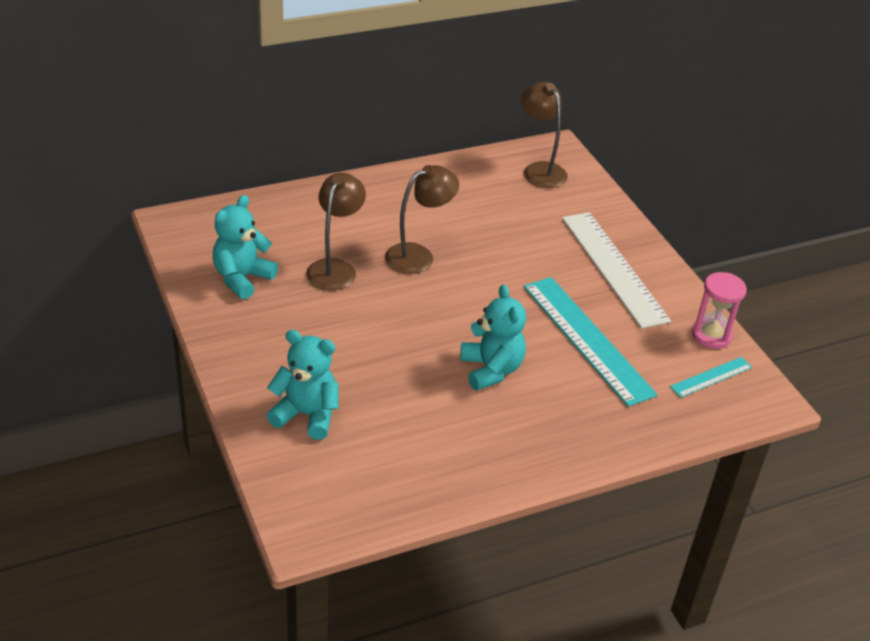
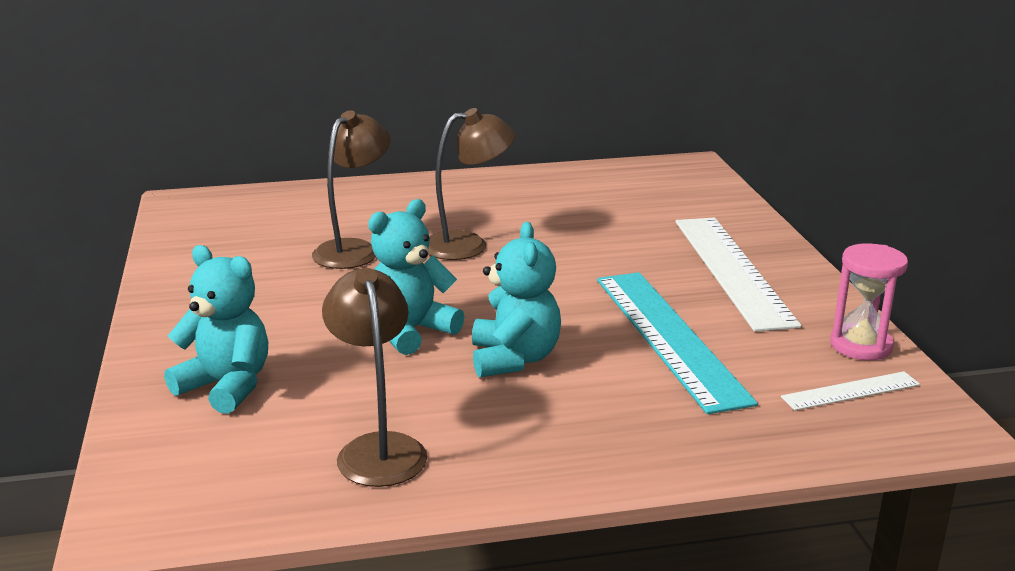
camera: 15 degrees right, 15 degrees down
(242, 278) = (231, 252): turquoise teddy bear -> turquoise teddy bear (410, 331)
(540, 170) = (662, 181): brown lamp -> brown lamp (378, 449)
(711, 377) = (850, 391): turquoise ruler -> white ruler

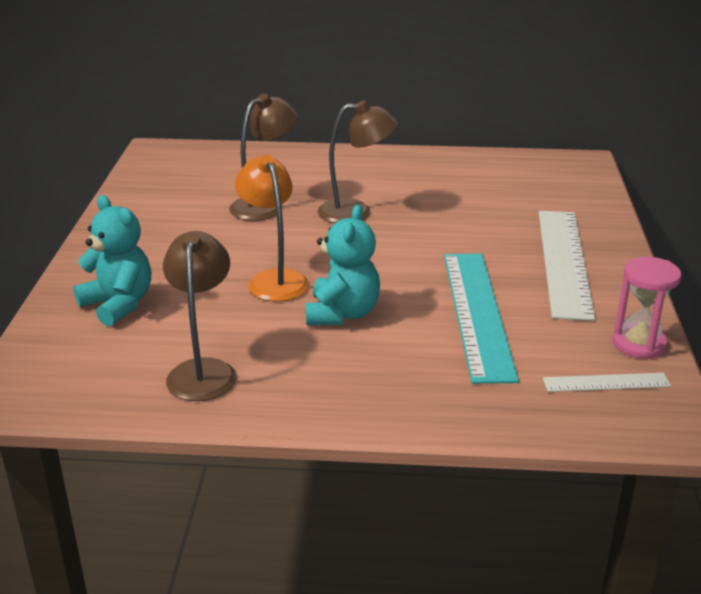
camera: 15 degrees right, 5 degrees up
(410, 331) = (274, 279): turquoise teddy bear -> orange lamp

